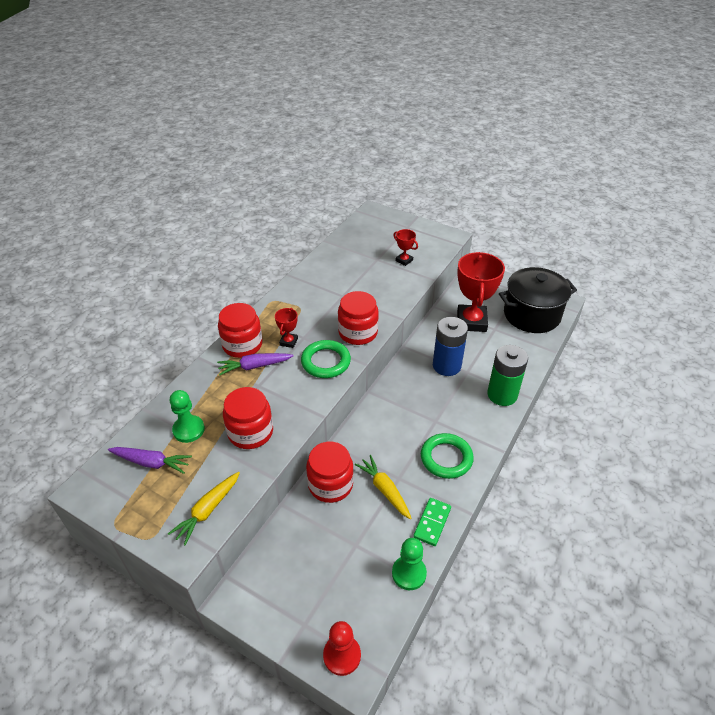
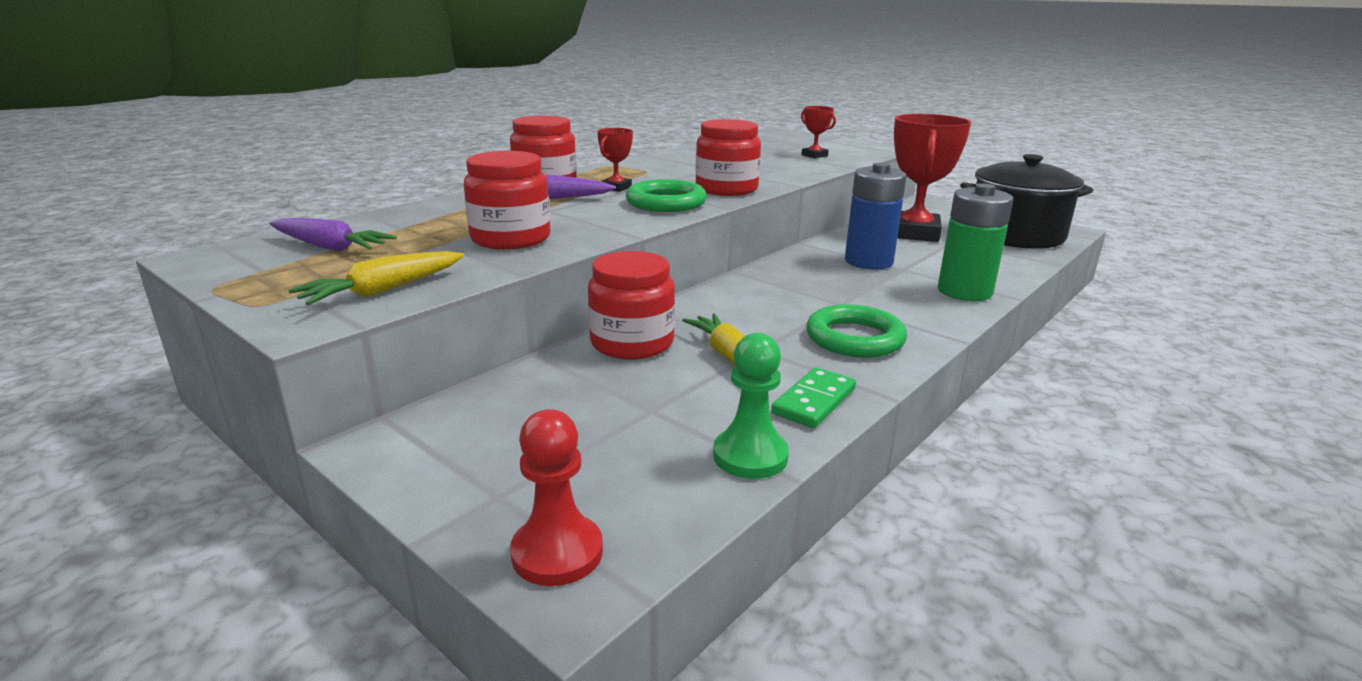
camera: 10 degrees right, 20 degrees down
(188, 430) = (413, 230): green pawn -> none

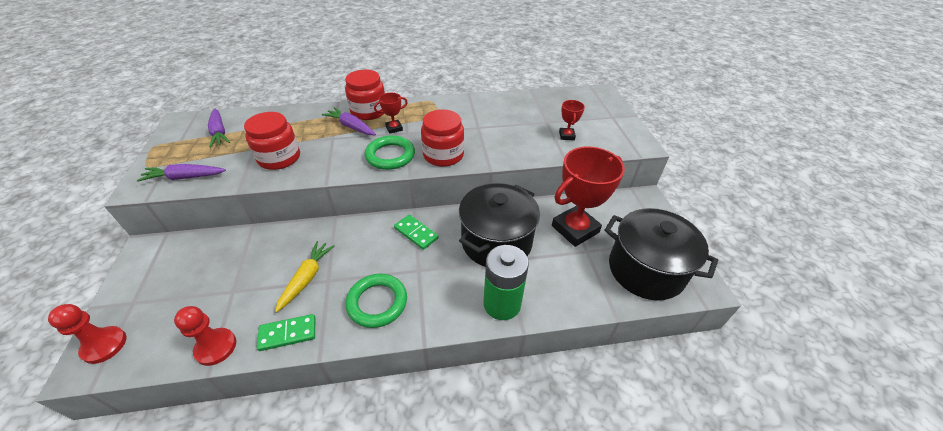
camera: 40 degrees right, 20 degrees up
(383, 290) = (185, 177): yellow carrot -> purple carrot
(632, 343) = (291, 241): red jar -> none
(750, 456) = (216, 347): green pawn -> red pawn
(776, 283) = (416, 233): none -> green domino
(868, 261) = (496, 242): blue battery -> black pot

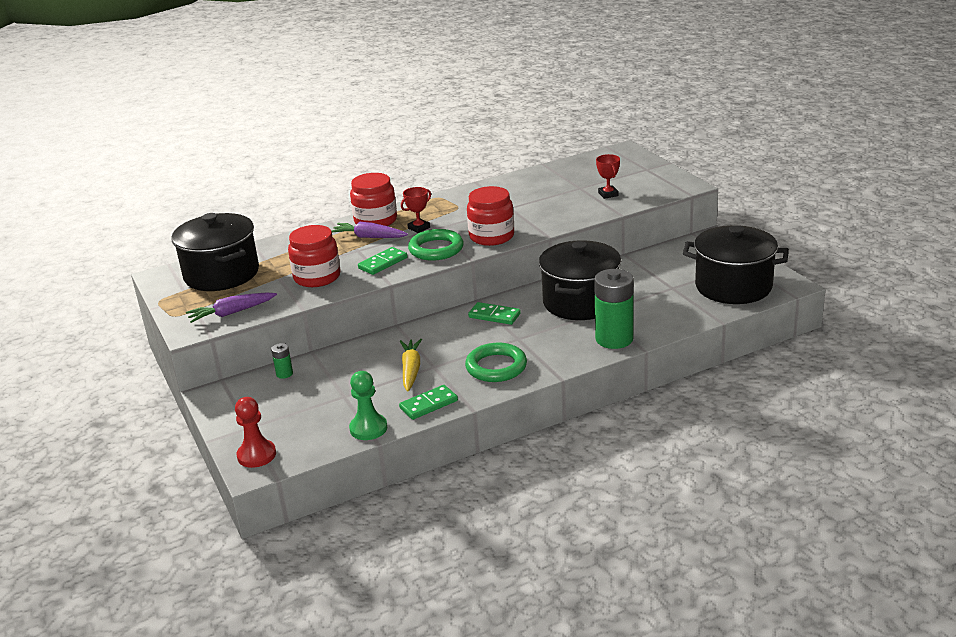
camera: 15 degrees left, 15 degrees down
(213, 244) = (284, 374): none -> green battery
(216, 347) = (368, 428): red pawn -> green pawn
(219, 132) = (221, 274): purple carrot -> black pot
(339, 158) = (383, 263): none -> green domino
(575, 229) = (652, 275): red trophy -> none

